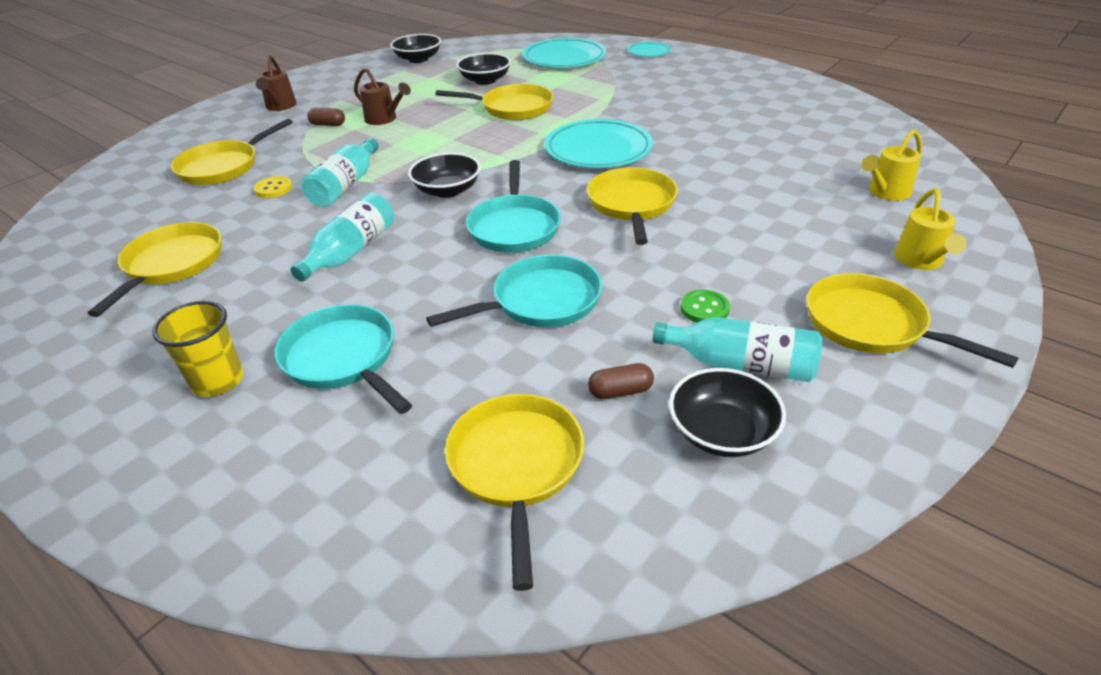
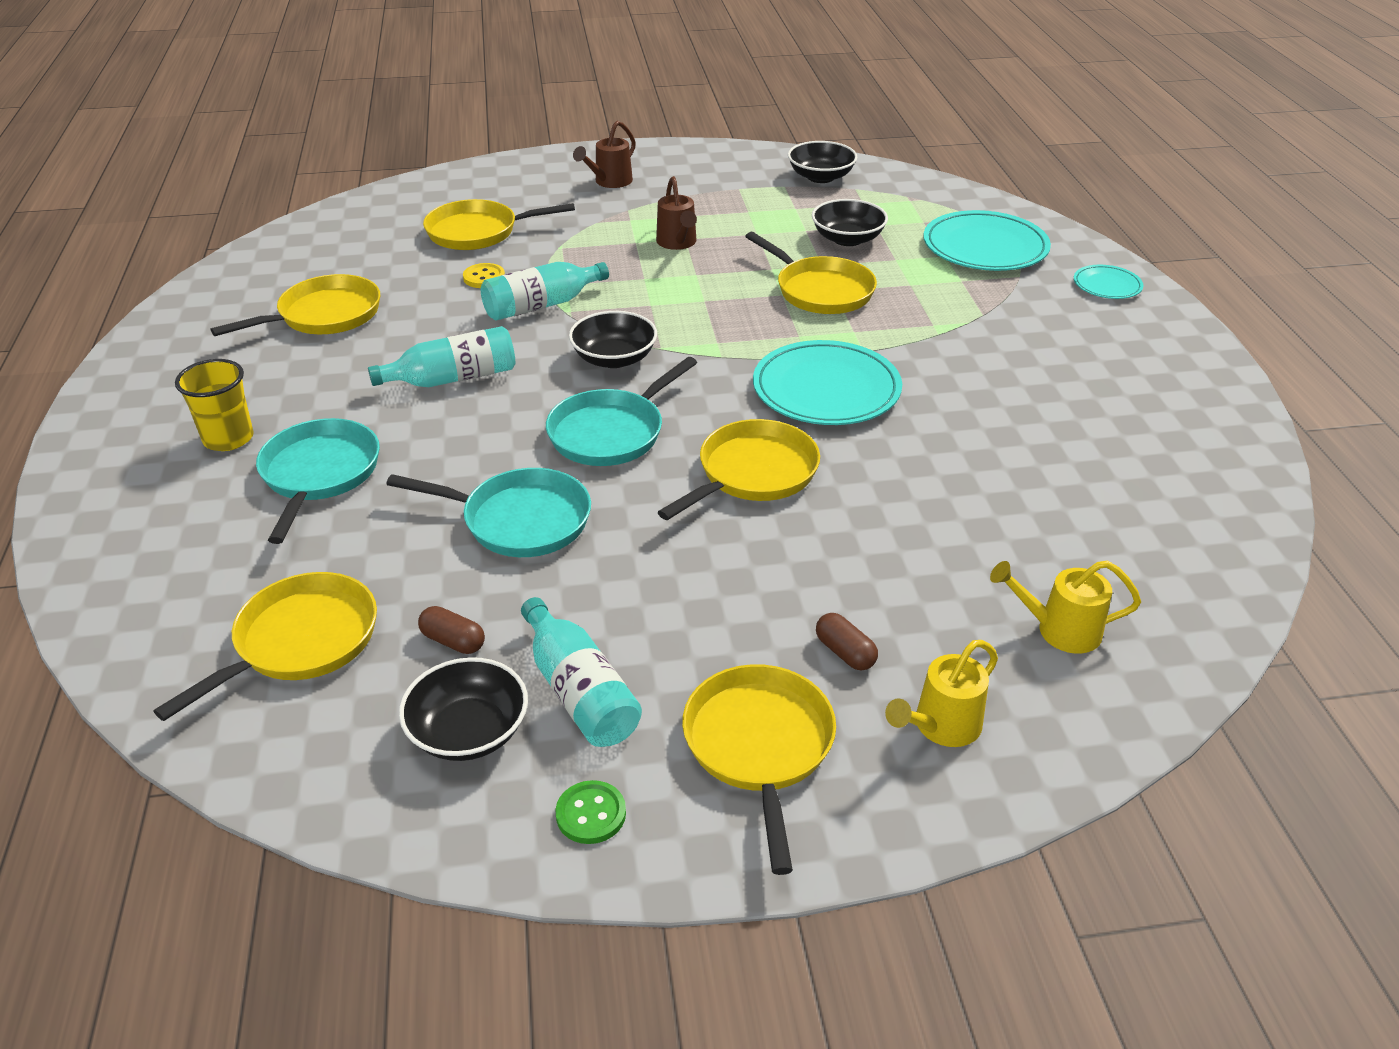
camera: 40 degrees right, 0 degrees up
(328, 124) = (620, 225): brown capsule -> brown capsule (845, 652)
(704, 308) = (638, 621): green button -> green button (591, 814)

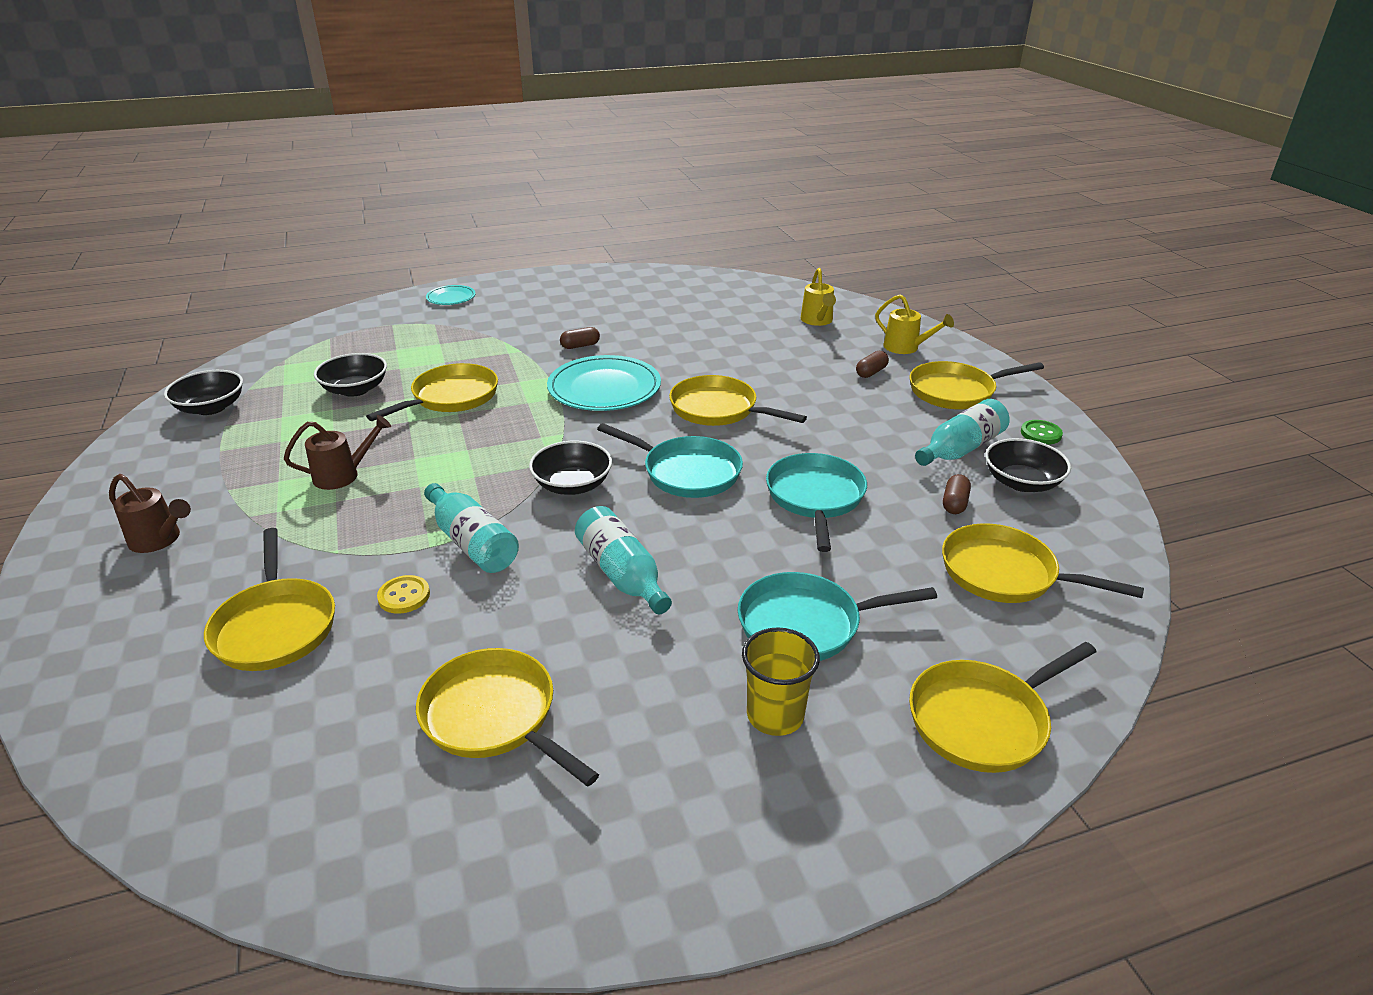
camera: 100 degrees left, 5 degrees down
(131, 556) = (983, 719): none -> yellow pan
(953, 377) = (580, 346): none -> brown capsule
(985, 247) = (384, 335): turquoise plate -> none

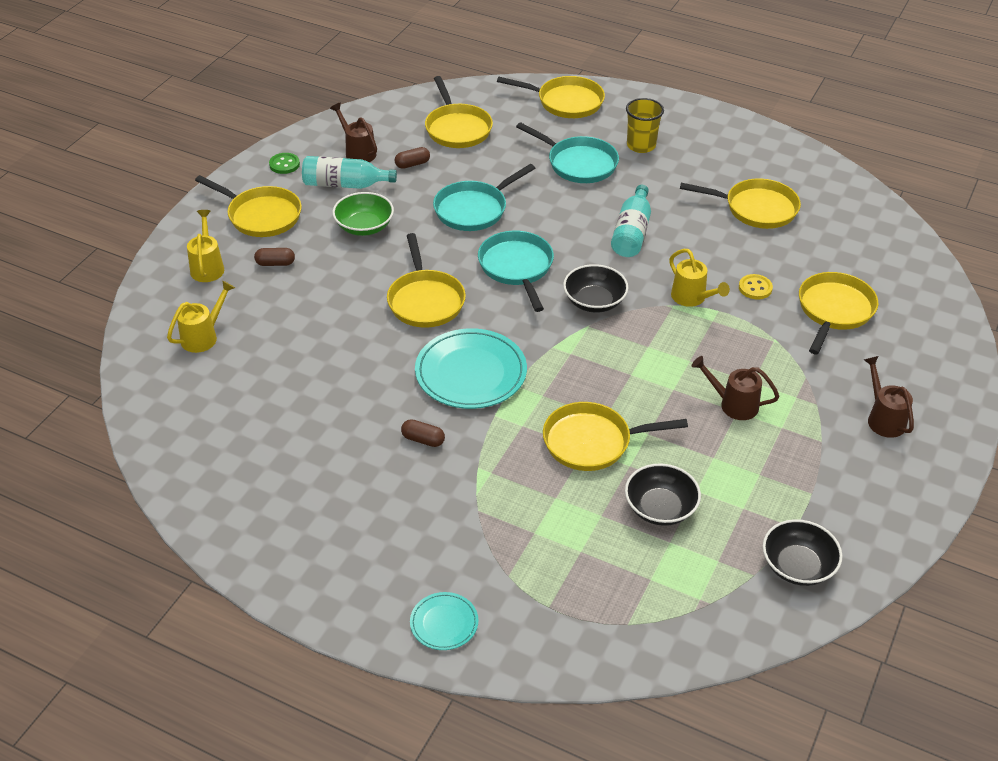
camera: 135 degrees left, 10 degrees up
(472, 543) = (692, 298): turquoise bottle -> yellow watering can
(495, 717) = (756, 208): yellow pan -> yellow pan turned 75 degrees counterclockwise
(870, 429) = (364, 226): none -> green bowl
(1021, 482) = (357, 152): black bowl -> brown watering can

